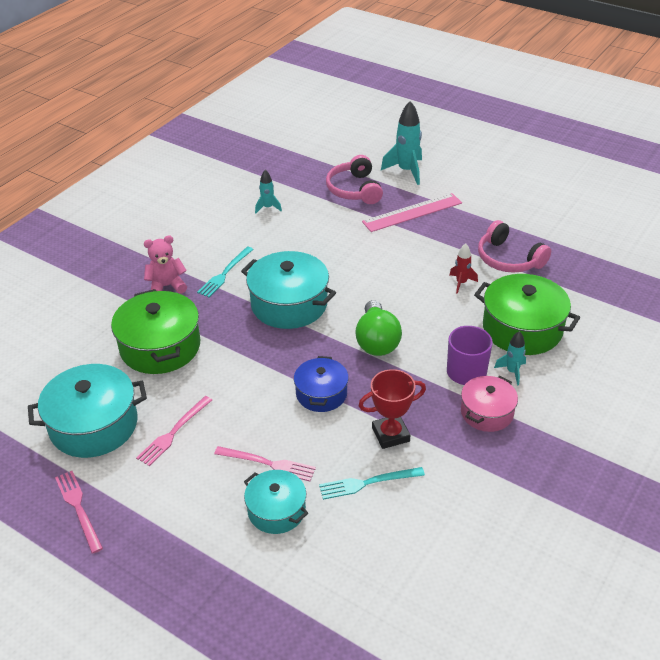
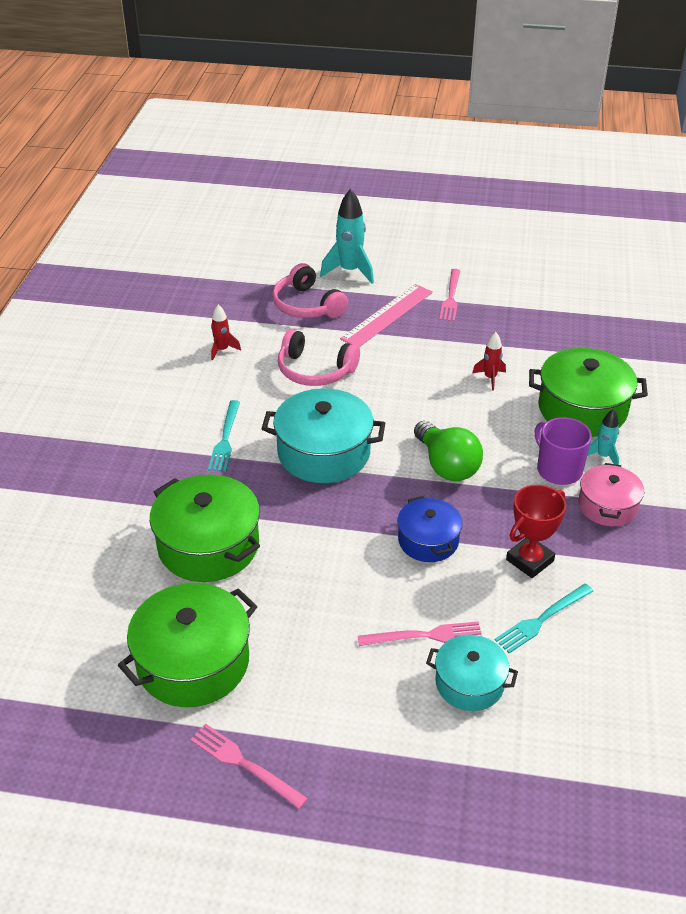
camera: 25 degrees left, 0 degrees up
(94, 425) = (193, 662): turquoise pot -> green pot
(167, 286) = (166, 473): pink teddy bear -> none
(174, 432) = (294, 637): pink fork -> pink fork (451, 297)
(268, 208) = (222, 350): turquoise rocket -> red rocket
(508, 259) = (519, 340): pink headphones -> pink headphones (315, 370)

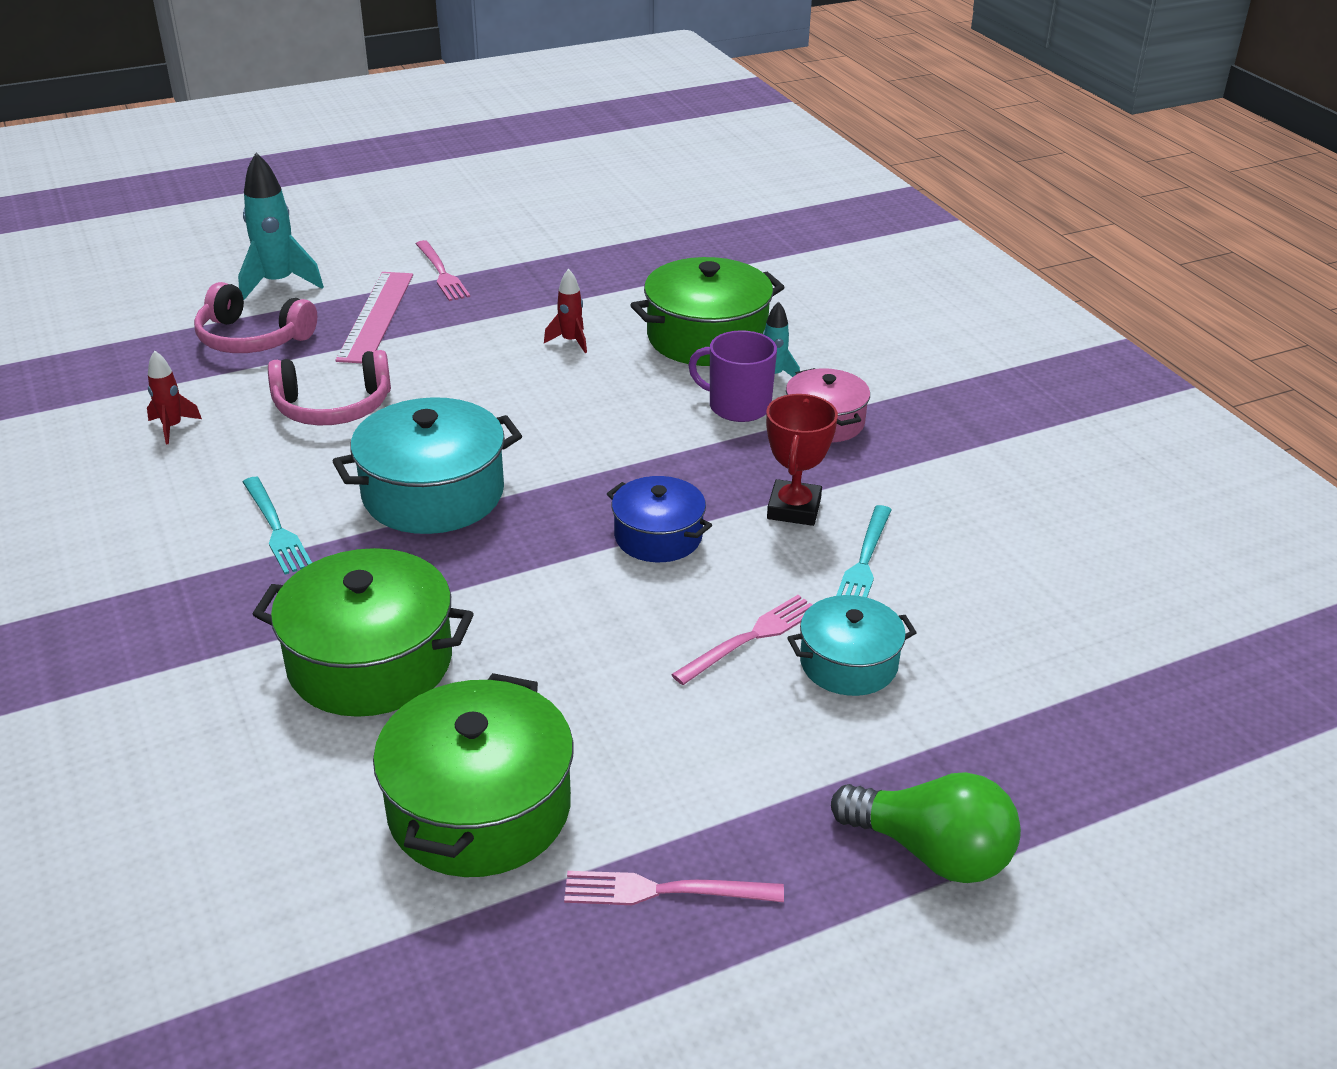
camera: 35 degrees left, 5 degrees down
(446, 465) = (605, 449): green light bulb -> green light bulb (932, 852)

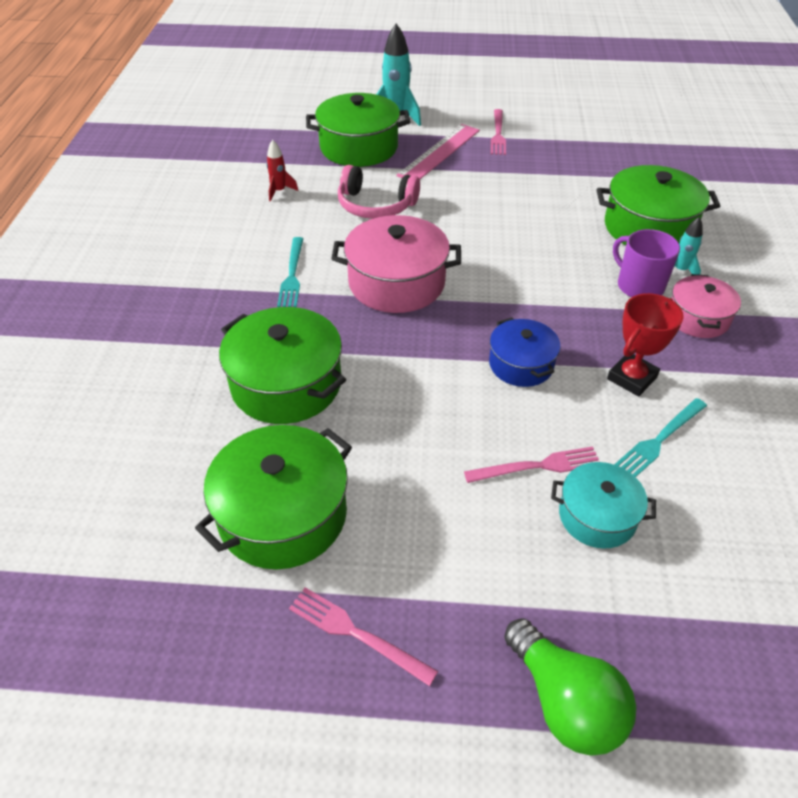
camera: 30 degrees right, 10 degrees up
(252, 338) = (359, 147): pink headphones -> green pot
(433, 493) = (396, 283): turquoise pot -> pink pot
(570, 341) = (551, 204): red rocket -> none

